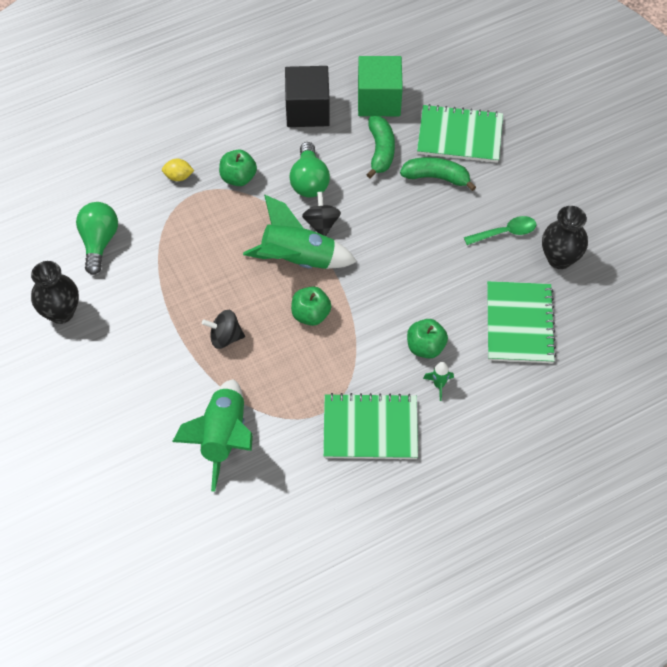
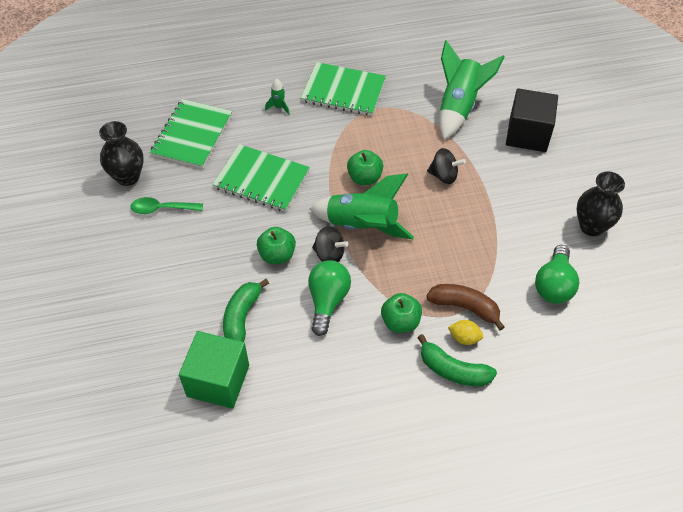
camera: 165 degrees left, 5 degrees down
(182, 203) = (464, 307): none -> brown banana
(307, 110) = (303, 387): black cube -> black cube (527, 134)
(321, 224) = (329, 254): black spinning top -> black spinning top turned 75 degrees counterclockwise
(425, 347) = (277, 134): green apple -> green apple (277, 255)
(436, 177) = (198, 276): green banana -> green banana (453, 370)
(459, 136) = (152, 315): green notebook -> green notebook (262, 179)

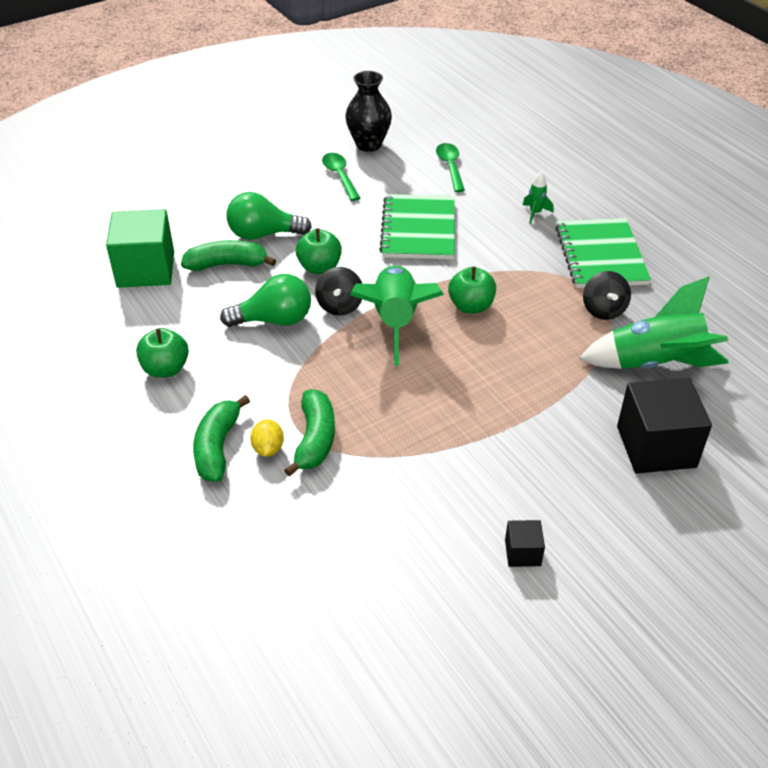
camera: 70 degrees right, 10 degrees down
(192, 135) = (450, 167): green notebook -> green spoon
(400, 322) = (269, 386): green apple -> green apple (165, 369)
(444, 175) = (519, 375): black spinning top -> black spinning top (603, 310)
(464, 307) = (315, 439): brown banana -> green banana
(554, 285) = (392, 525): green light bulb -> green light bulb (263, 234)
(591, 226) = (522, 553): black vase -> black cube

